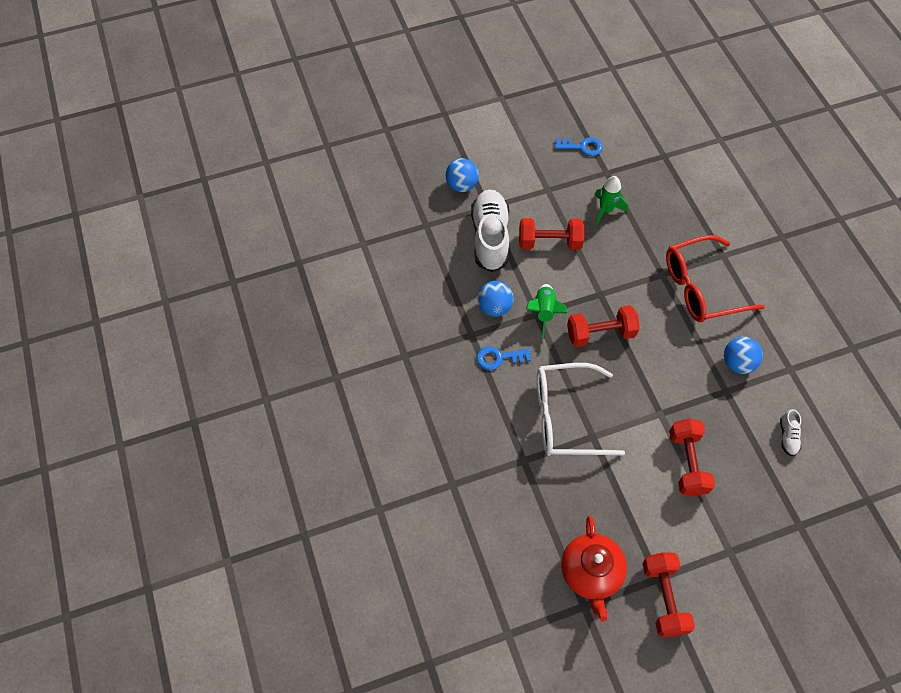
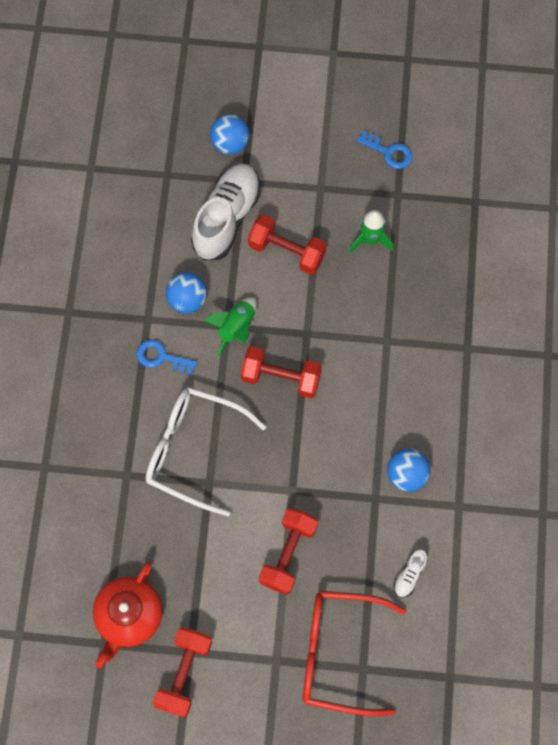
camera: 25 degrees right, 10 degrees up
(701, 288) = (420, 374): red glasses -> red glasses (339, 652)

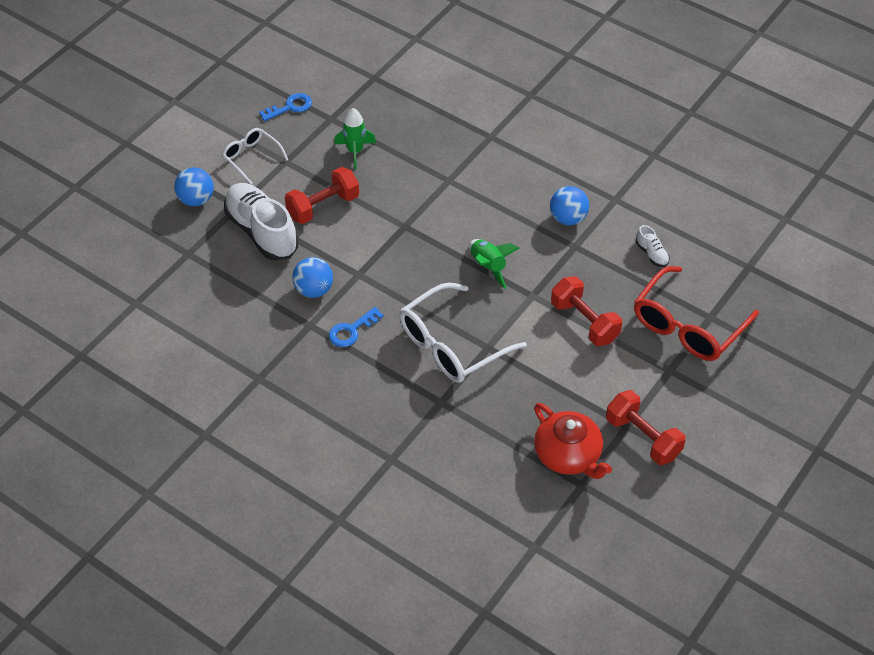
camera: 60 degrees left, 20 degrees down
(236, 327) = (364, 268): green rocket -> green rocket (488, 267)
(281, 377) = (430, 259): red dumbbell -> none
(307, 157) = (251, 157): none -> white glasses

